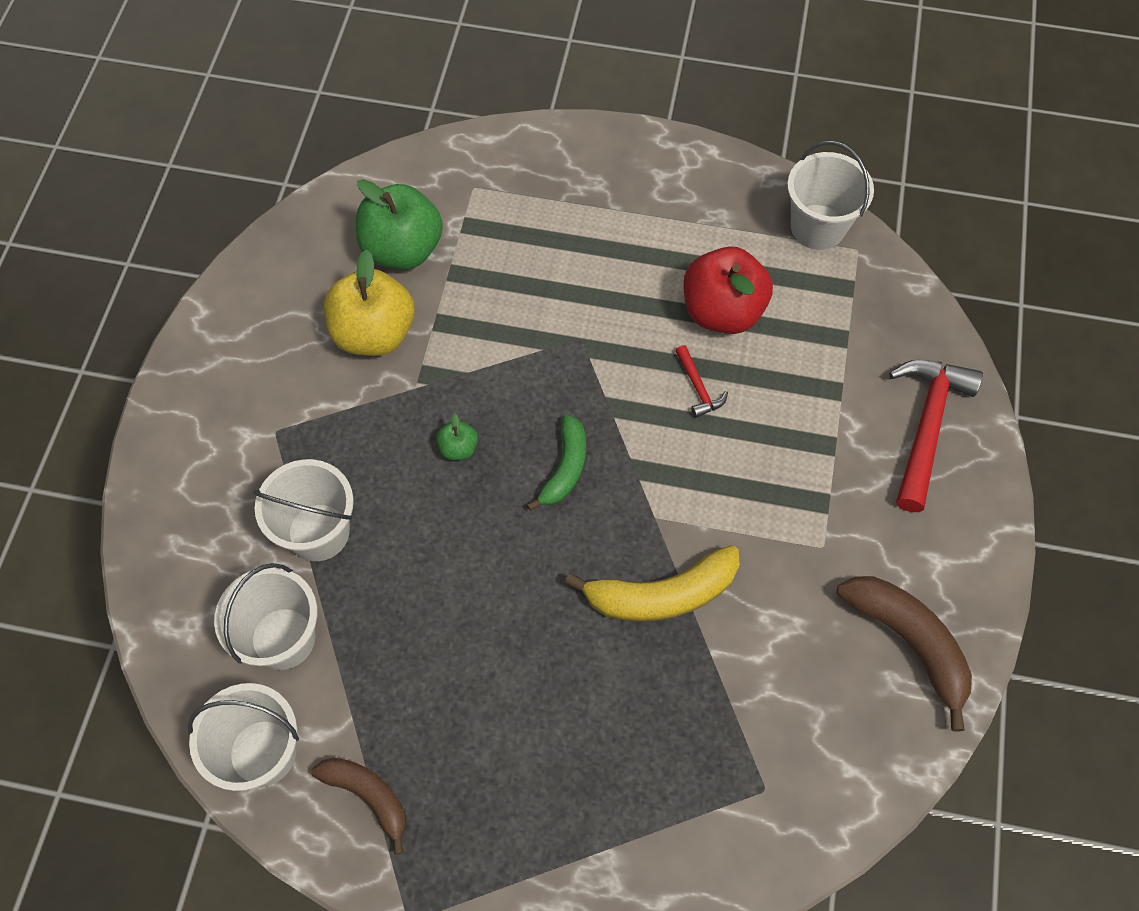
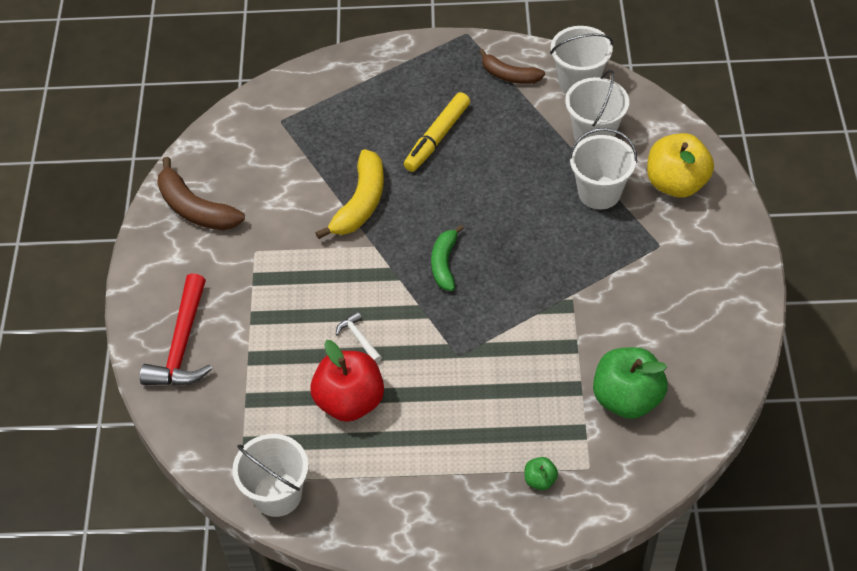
camera: 170 degrees right, 10 degrees down
(374, 333) = (620, 327): yellow apple -> yellow apple (676, 183)
(458, 448) = (524, 261): green apple -> green apple (540, 480)
(520, 690) = (437, 138): none -> yellow marker
(661, 594) = (360, 203): yellow banana -> yellow banana turned 135 degrees clockwise
(698, 387) = (359, 338): red hammer -> white hammer

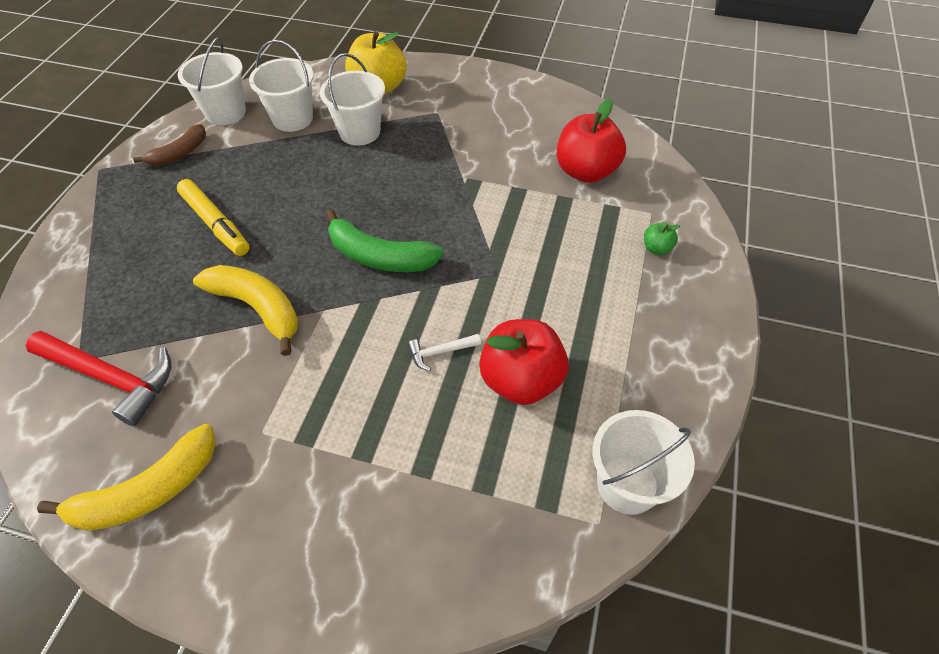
camera: 75 degrees left, 0 degrees up
(182, 345) = (366, 556): red hammer -> red hammer (111, 378)
(195, 208) = (148, 491): brown banana -> yellow banana
(444, 263) = (379, 256): green banana -> green banana, size x1.53
(626, 398) = (586, 171): green apple -> red apple

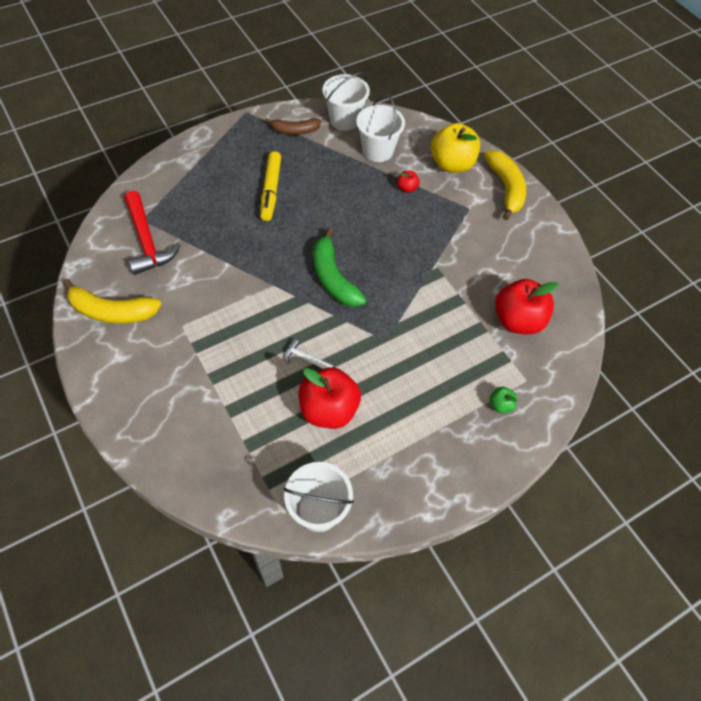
camera: 40 degrees right, 5 degrees up
(257, 308) = (243, 257): yellow banana -> yellow banana (505, 188)
(359, 132) = (407, 188): white bucket -> red apple

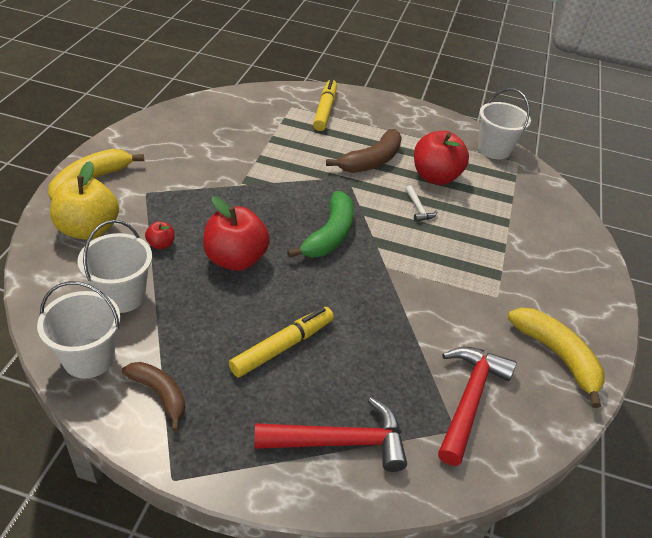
camera: 135 degrees left, 15 degrees down
(194, 173) = (339, 442): none -> red hammer
(392, 377) = (371, 161): none -> brown banana
(500, 405) = (325, 110): green apple -> yellow marker
(517, 320) = (245, 125): red apple -> red apple (235, 259)

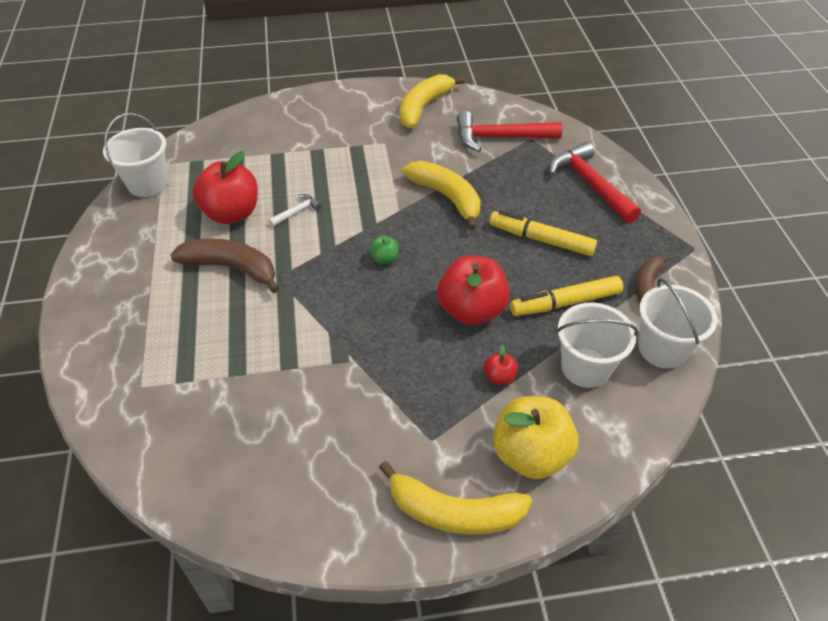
camera: 110 degrees left, 5 degrees up
(325, 110) = (133, 348): yellow marker -> yellow marker (565, 303)
(329, 235) = (384, 259): green banana -> green apple
(385, 306) = (447, 197): none -> yellow banana

